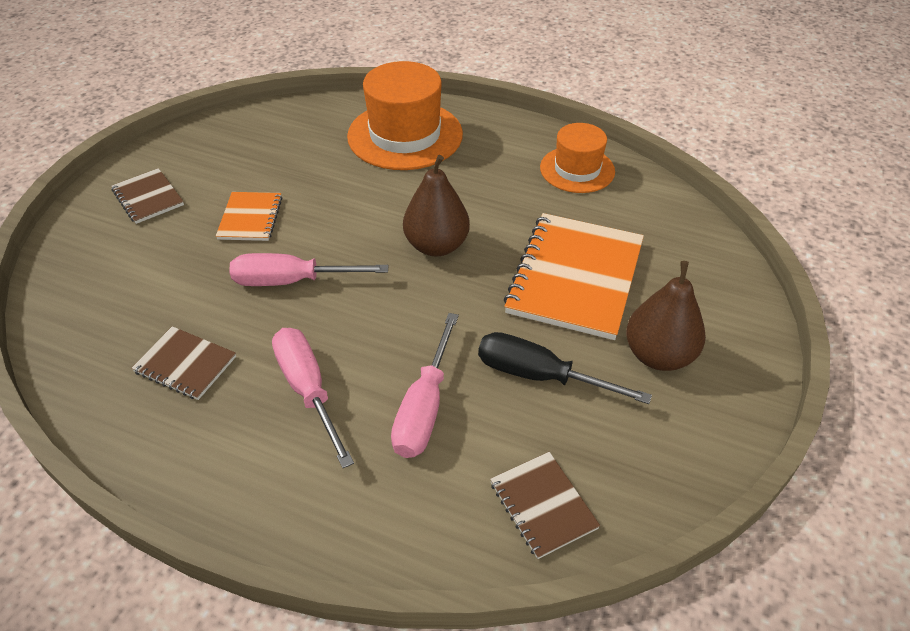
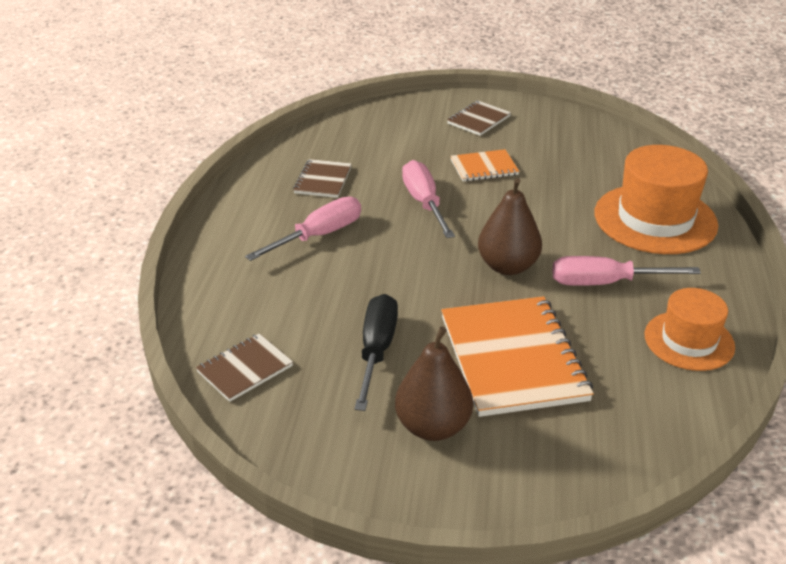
camera: 75 degrees right, 10 degrees down
(424, 408) = (320, 293): pink screwdriver -> pink screwdriver (604, 283)
(575, 277) = (513, 358): orange notebook -> orange notebook turned 75 degrees clockwise

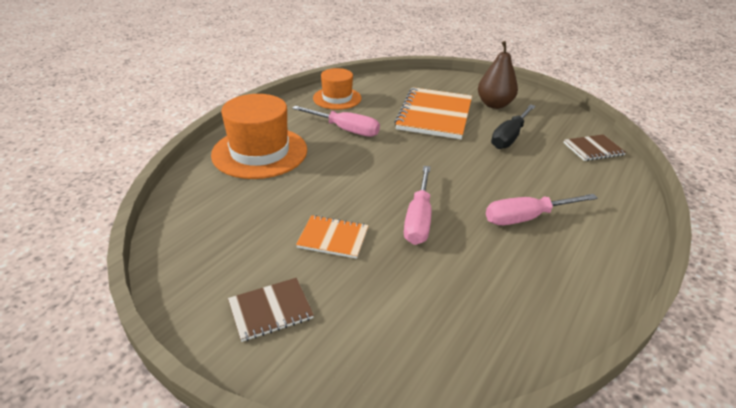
camera: 155 degrees left, 0 degrees up
(323, 180) = (506, 279): brown notebook -> none
(507, 266) = (395, 154): brown pear -> none

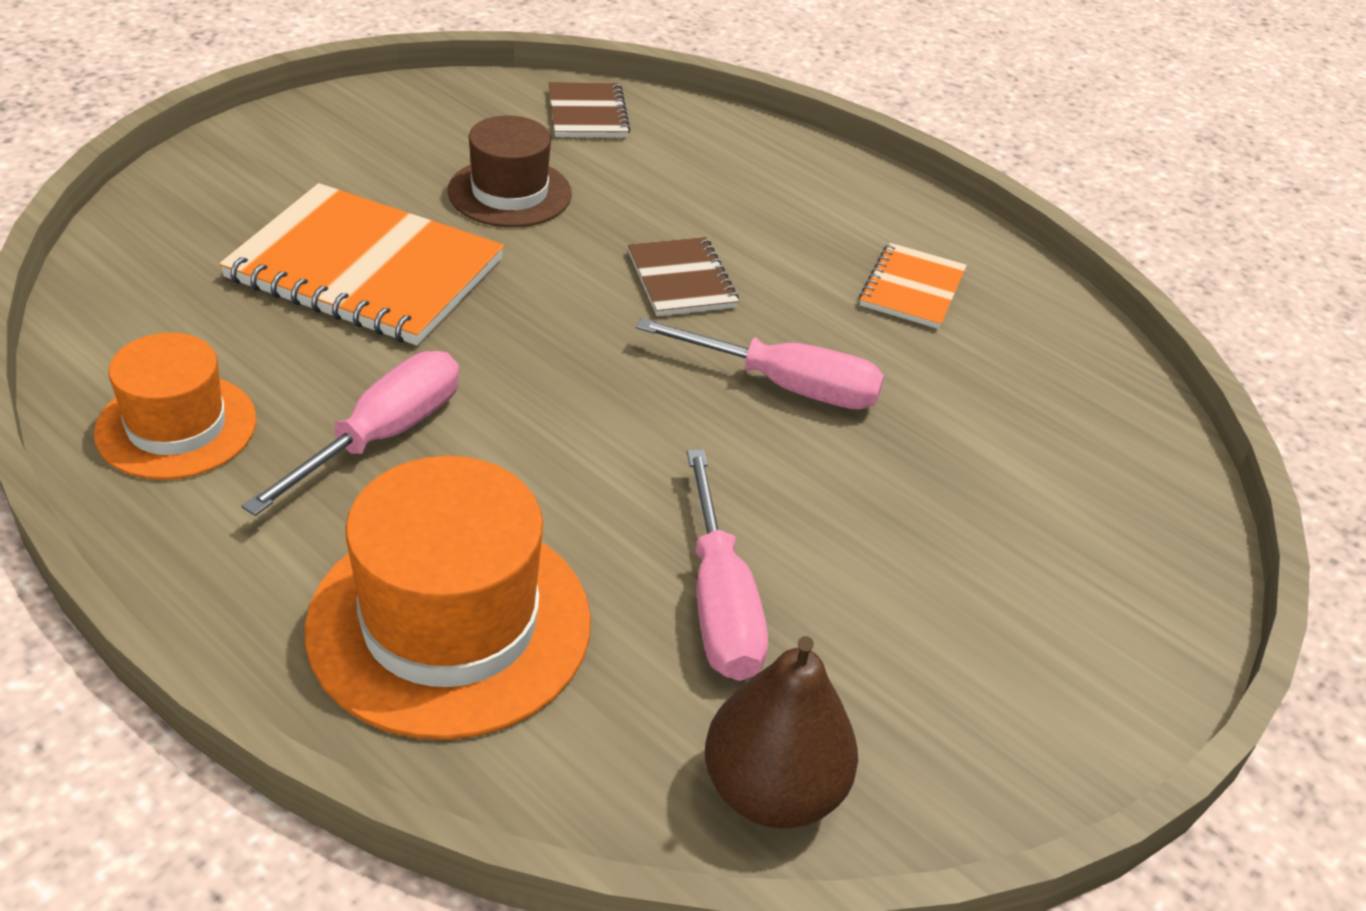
camera: 85 degrees left, 5 degrees up
(270, 310) = (1043, 628): brown notebook -> brown notebook (681, 280)
(333, 238) = (837, 517): orange notebook -> orange notebook (912, 289)
(494, 104) = (352, 170): brown pear -> brown pear (772, 790)
(509, 137) = (509, 193): black screwdriver -> brown hat
(526, 218) = (793, 256): pink screwdriver -> pink screwdriver (720, 602)

